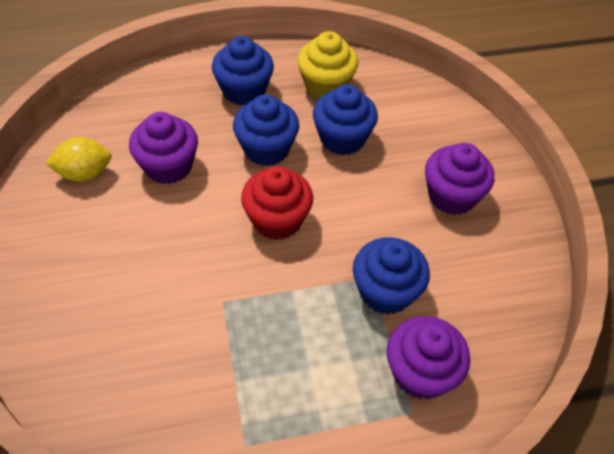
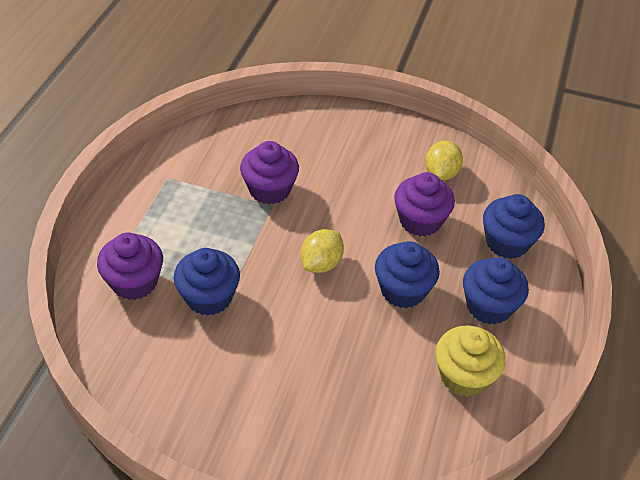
camera: 120 degrees right, 5 degrees down
(277, 220) = (321, 263): red cupcake -> yellow lemon
(342, 138) = (383, 352): blue cupcake -> blue cupcake (507, 242)
(451, 196) = (262, 399): purple cupcake -> purple cupcake (270, 189)

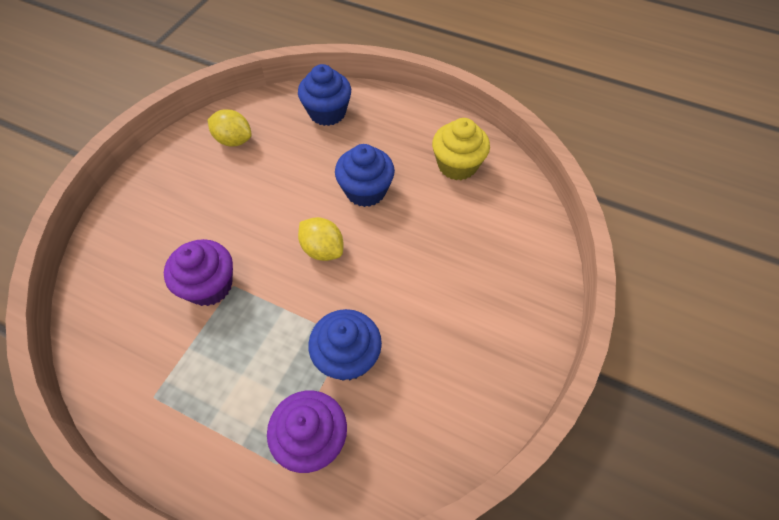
camera: 80 degrees left, 10 degrees up
(420, 221) = (288, 165): purple cupcake -> none
(489, 306) = (391, 137): blue cupcake -> none

